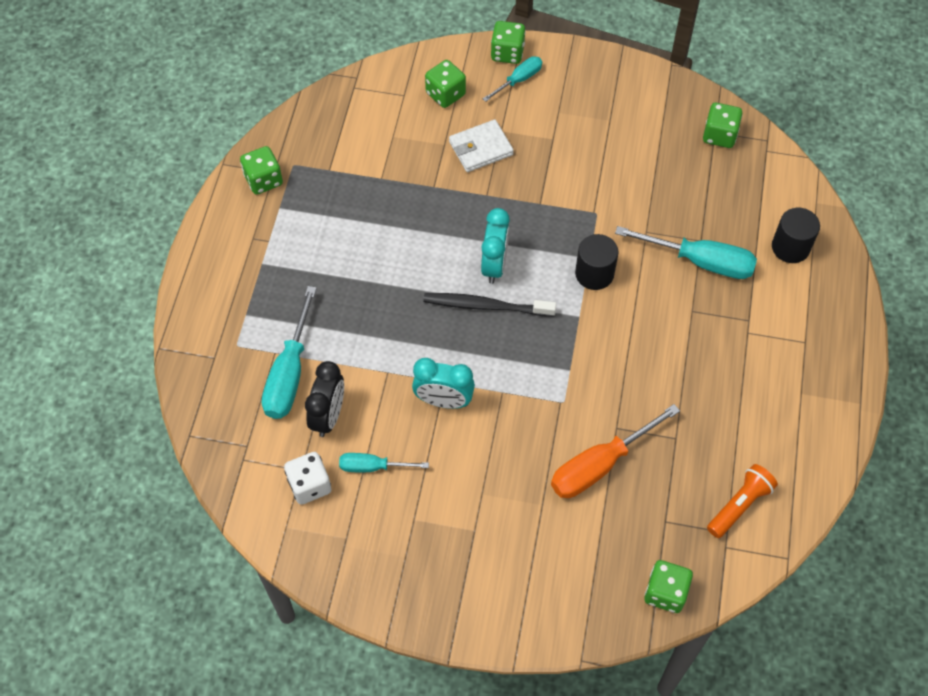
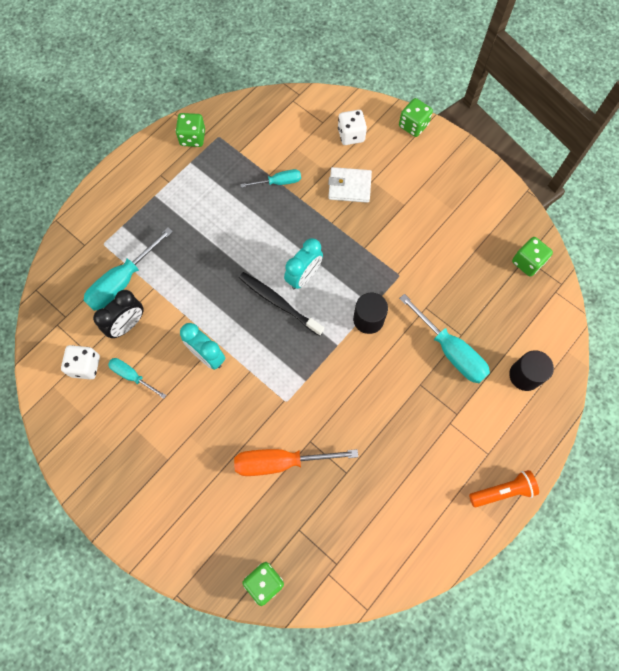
camera: 30 degrees right, 10 degrees up
(445, 94) = (351, 135): green dice -> white dice
(519, 80) = (408, 149): turquoise screwdriver -> turquoise screwdriver (279, 182)
(739, 505) = (358, 549): orange flashlight -> orange flashlight (502, 491)

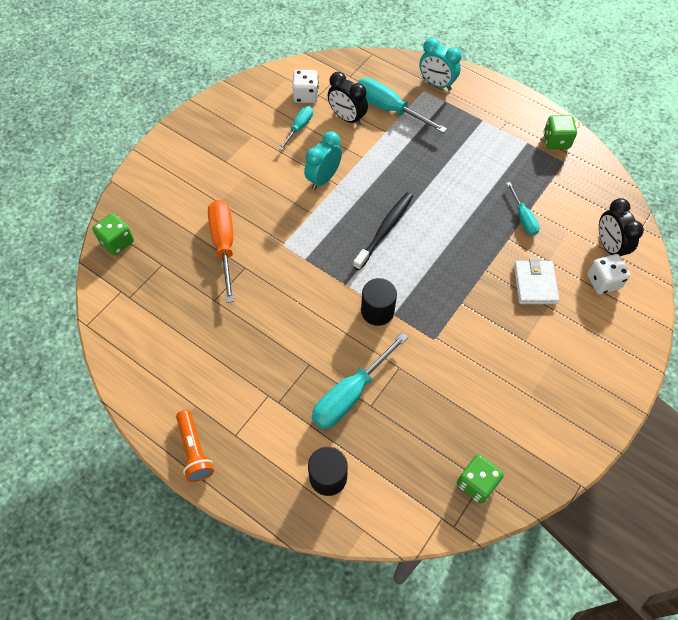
camera: 85 degrees right, 10 degrees down
(304, 276) = (417, 249): turquoise clock -> turquoise clock (436, 84)
(316, 123) = (609, 246): none -> black clock
(413, 125) = (637, 347): green dice -> none

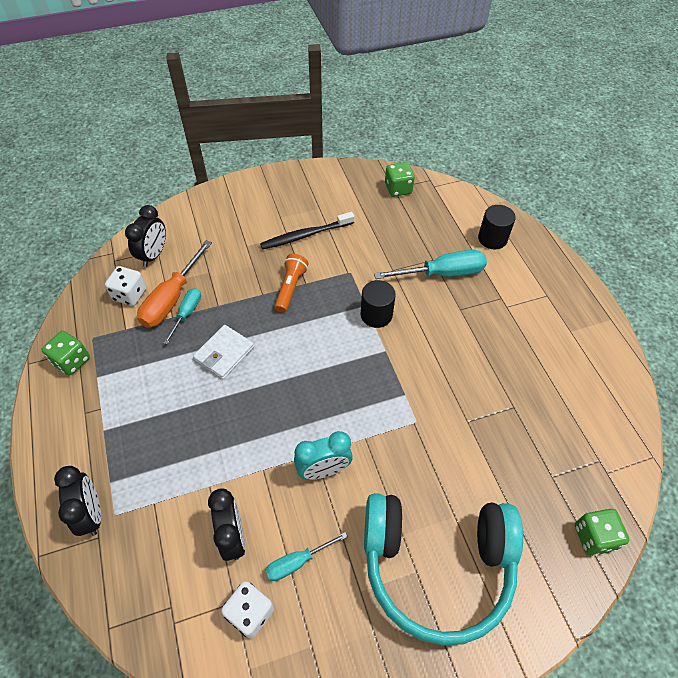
camera: 145 degrees left, 5 degrees down
(194, 450) = (583, 302): orange flashlight -> orange flashlight (290, 288)
(215, 170) = (436, 565): none -> turquoise headphones
(224, 245) = (475, 458): orange screwdriver -> orange screwdriver (172, 299)
(385, 230) = (311, 376): black toothbrush -> black toothbrush (305, 235)
(388, 109) = (177, 516): turquoise screwdriver -> none
(436, 84) = (92, 513): turquoise clock -> black clock
(535, 284) = (238, 263): white wallet -> white wallet (224, 353)
(603, 281) = (189, 237): white dice -> white dice (130, 295)

